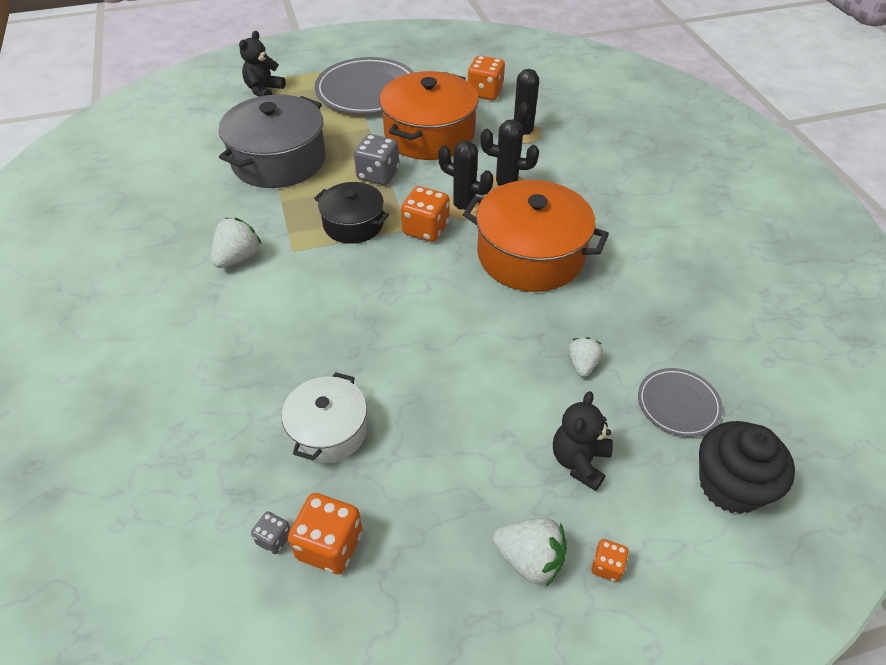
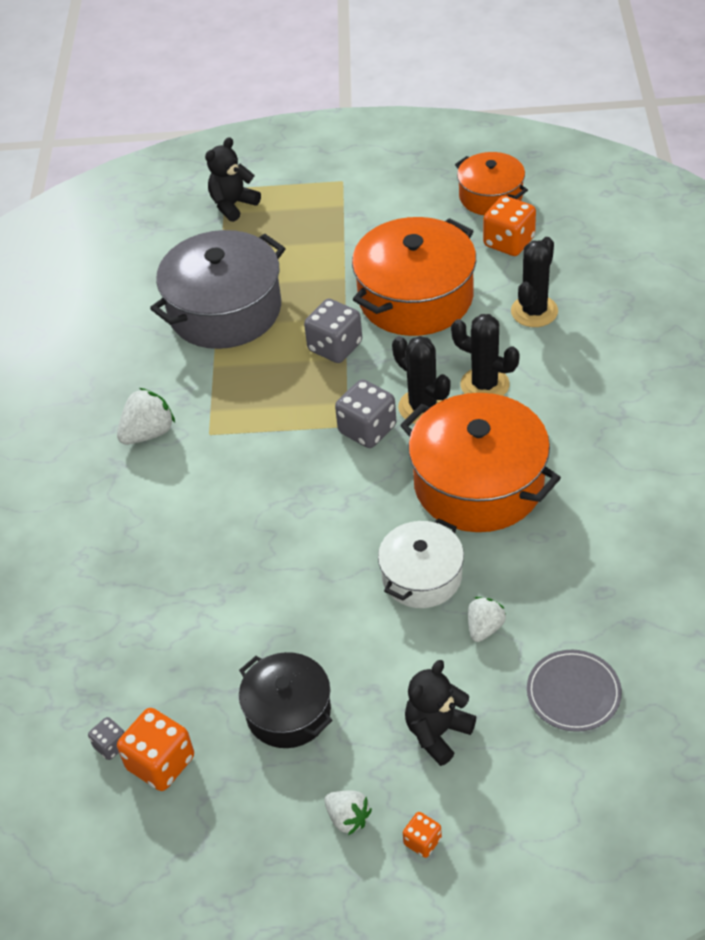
camera: 20 degrees right, 0 degrees up
(328, 430) = (191, 648): white pot -> white pot (422, 576)
(353, 224) = (286, 410): black pot -> black pot (288, 712)
(367, 90) = (359, 220): grey plate -> none
(425, 229) = (367, 429): orange dice -> grey dice
(460, 66) = (490, 196): none -> orange pot
(529, 559) = (348, 818): white strawberry -> white strawberry, size x0.66
(730, 485) = (589, 791): black cupcake -> none

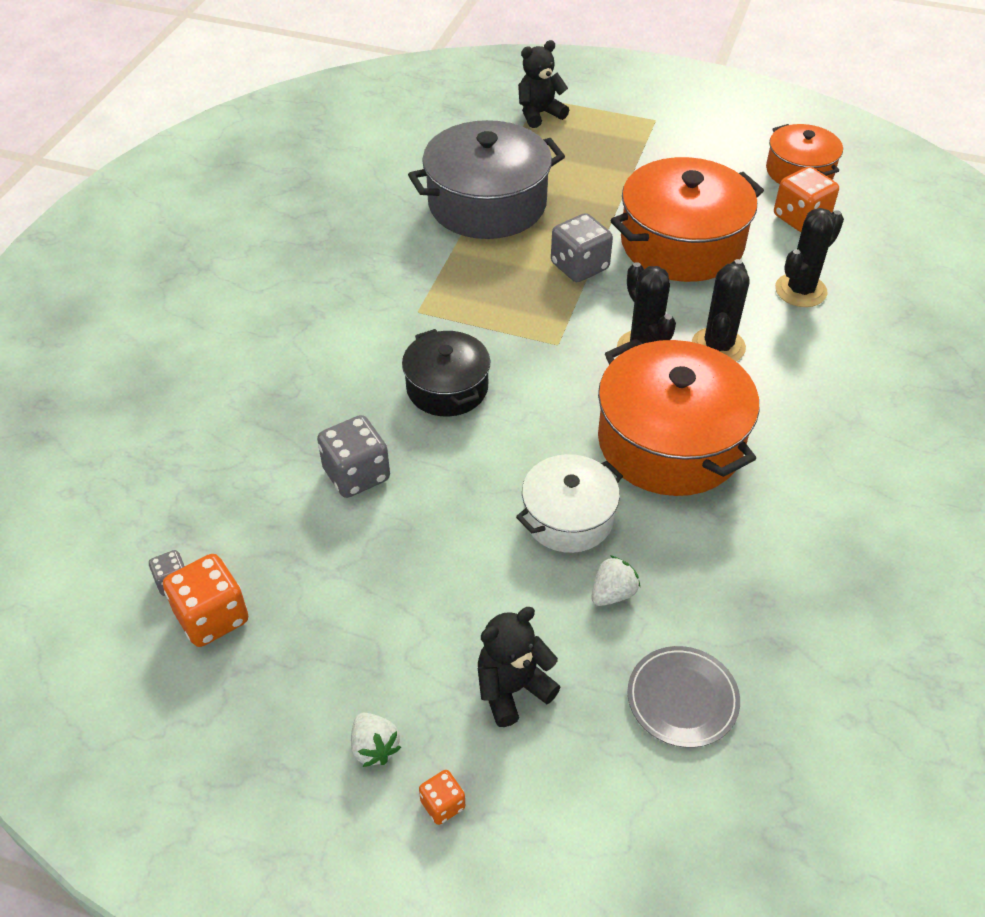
camera: 15 degrees right, 0 degrees up
(148, 433) = (360, 293): white strawberry -> none
(288, 712) = (365, 610): black pot -> black pot (447, 388)
(367, 429) = (576, 354): grey dice -> grey dice (356, 474)
(484, 385) = (718, 346): black cactus -> black cactus turned 60 degrees clockwise

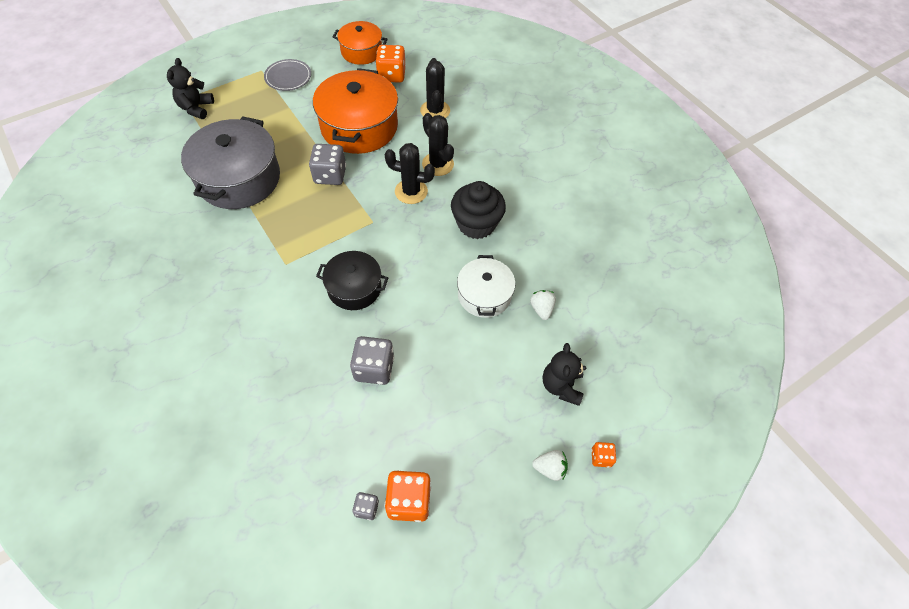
camera: 55 degrees left, 10 degrees up
(670, 442) = (476, 224): orange pot -> black cupcake
(682, 699) = (615, 323): grey plate -> grey plate (288, 77)

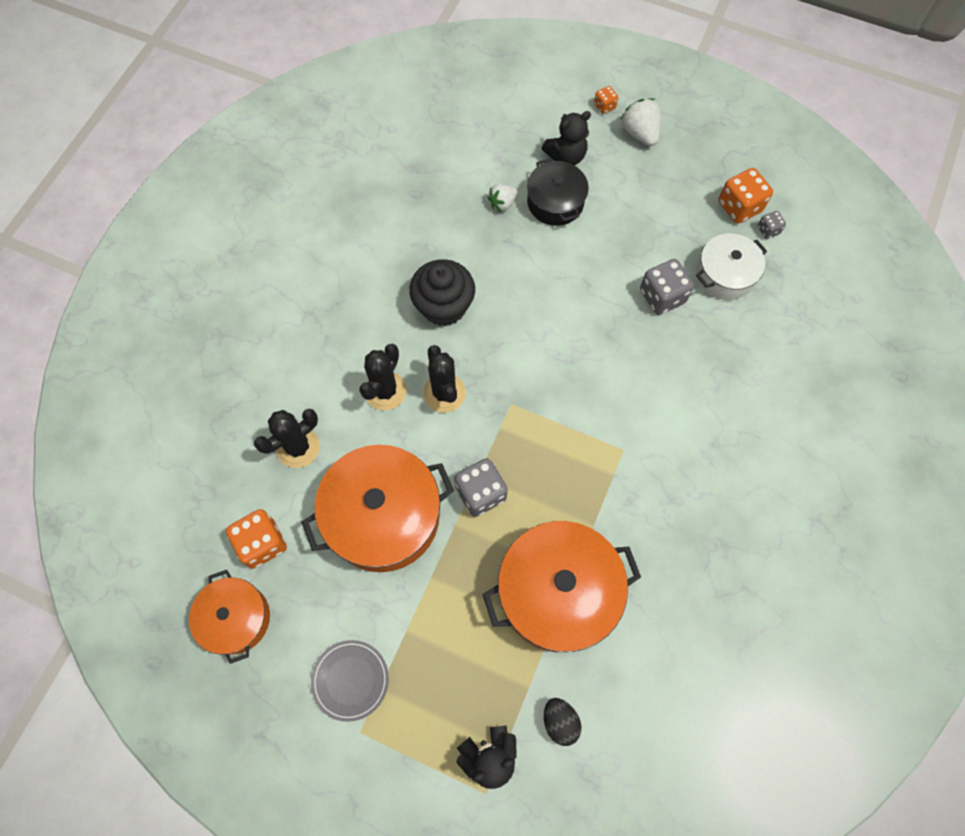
camera: 120 degrees left, 10 degrees up
(178, 143) = (560, 721): none -> black egg
(239, 178) = (558, 592): grey pot -> orange pot
(354, 288) = (599, 366): black pot -> black pot (555, 202)
(484, 295) = (522, 254): white pot -> white pot (725, 275)
(549, 468) = (640, 133): white strawberry -> white strawberry, size x1.51

